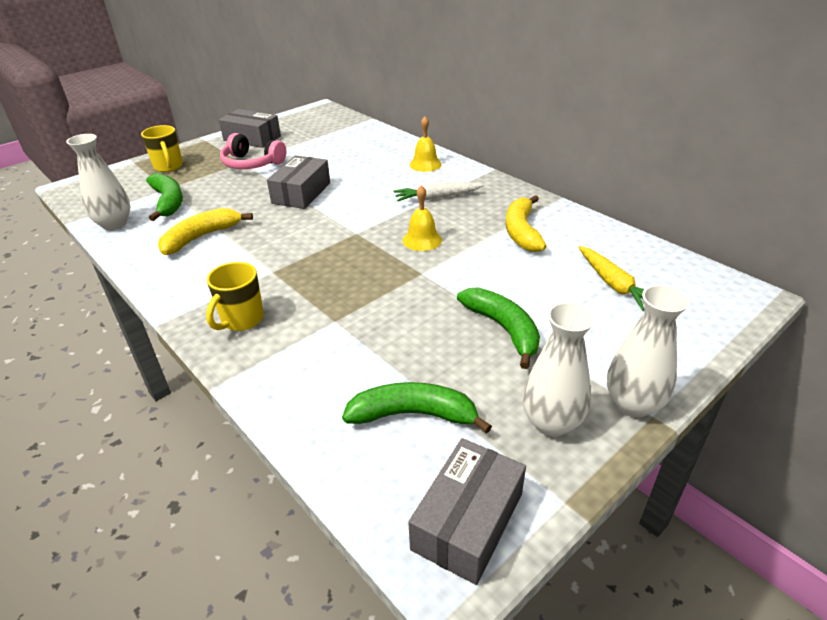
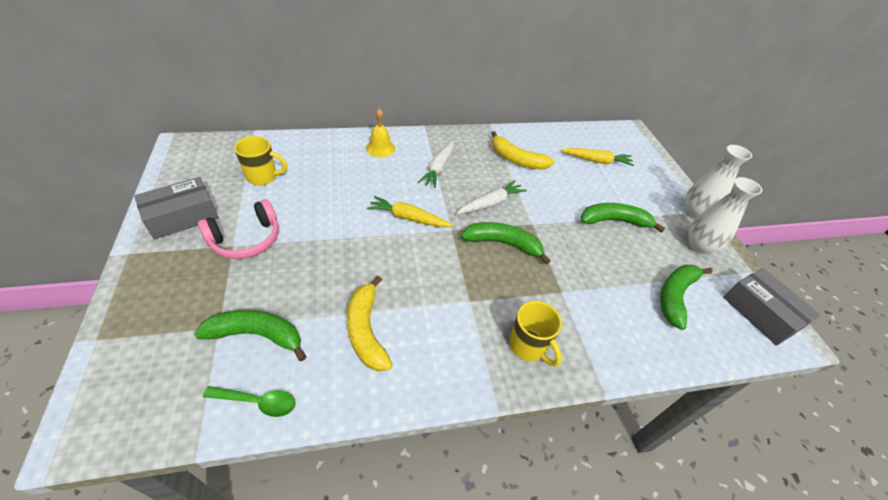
camera: 65 degrees left, 10 degrees up
(114, 224) = (257, 402): white vase -> green spoon
(169, 167) = (161, 308): yellow mug -> yellow mug (263, 177)
(301, 193) = (351, 231): grey box -> none
(347, 209) = (408, 218): none -> yellow carrot
(368, 265) = (503, 244): none -> green banana
(422, 240) = (491, 203): yellow bell -> white carrot

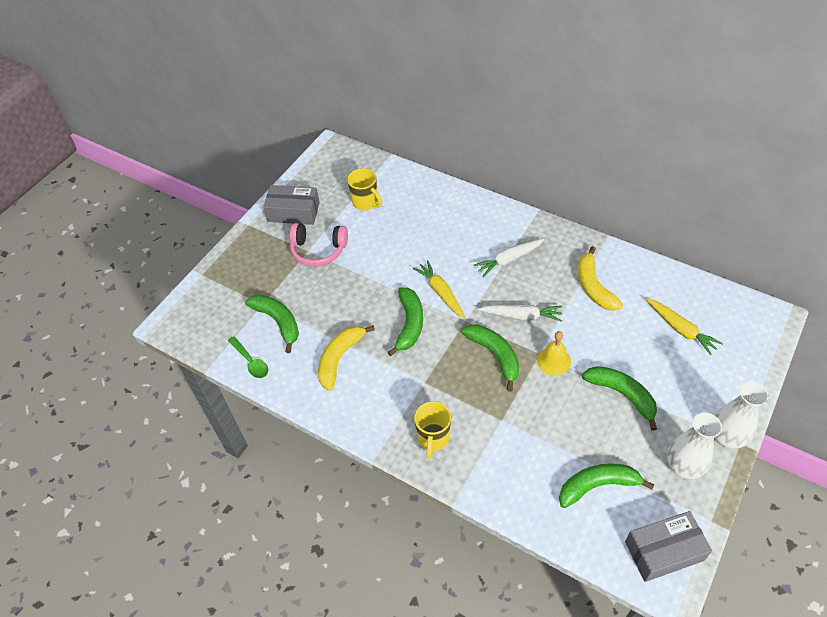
camera: 50 degrees right, 5 degrees up
(380, 148) = (476, 216): yellow bell -> yellow bell (554, 361)
(406, 258) = (409, 324): none -> green banana
(760, 313) = (664, 551): grey box -> grey box turned 60 degrees clockwise

